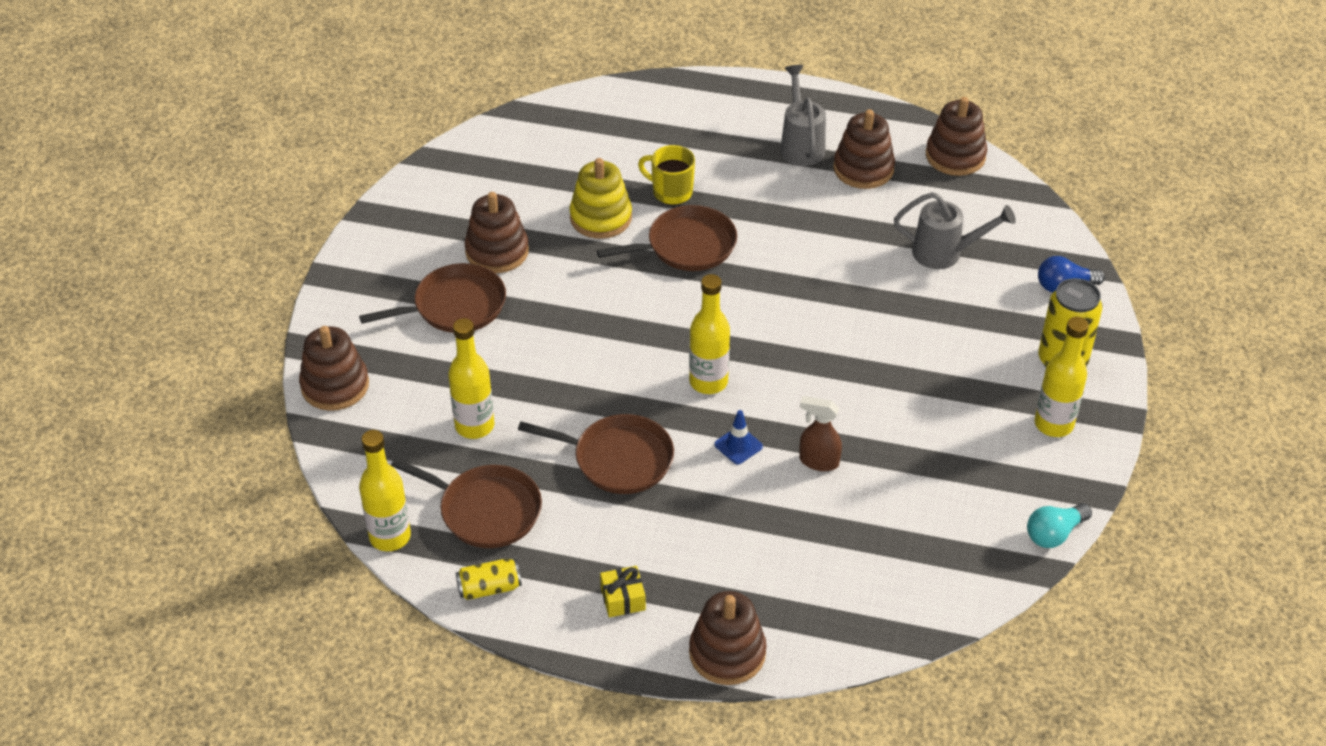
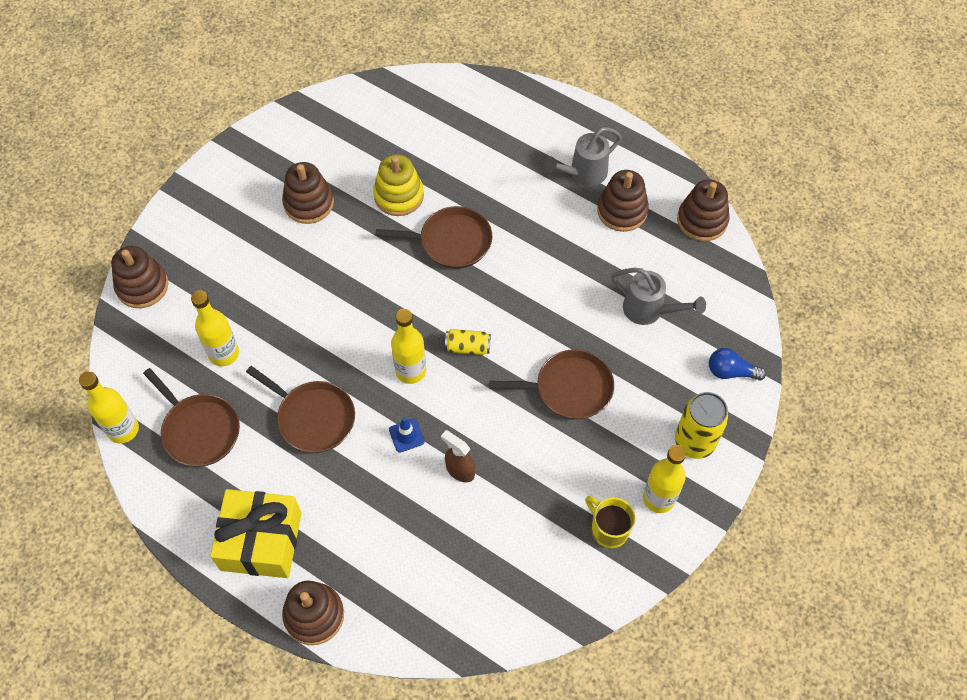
camera: 20 degrees right, 15 degrees up
(455, 306) = (256, 243): brown pan -> brown pan (569, 388)
(489, 588) = (172, 498): yellow can -> yellow can (467, 347)
(623, 599) = (261, 541): yellow gift -> yellow gift, size x2.36
(671, 192) = (462, 187): yellow mug -> yellow mug (609, 529)
(801, 145) = (583, 173): grey watering can -> grey watering can turned 135 degrees counterclockwise
(1054, 534) = (610, 599): turquoise light bulb -> none

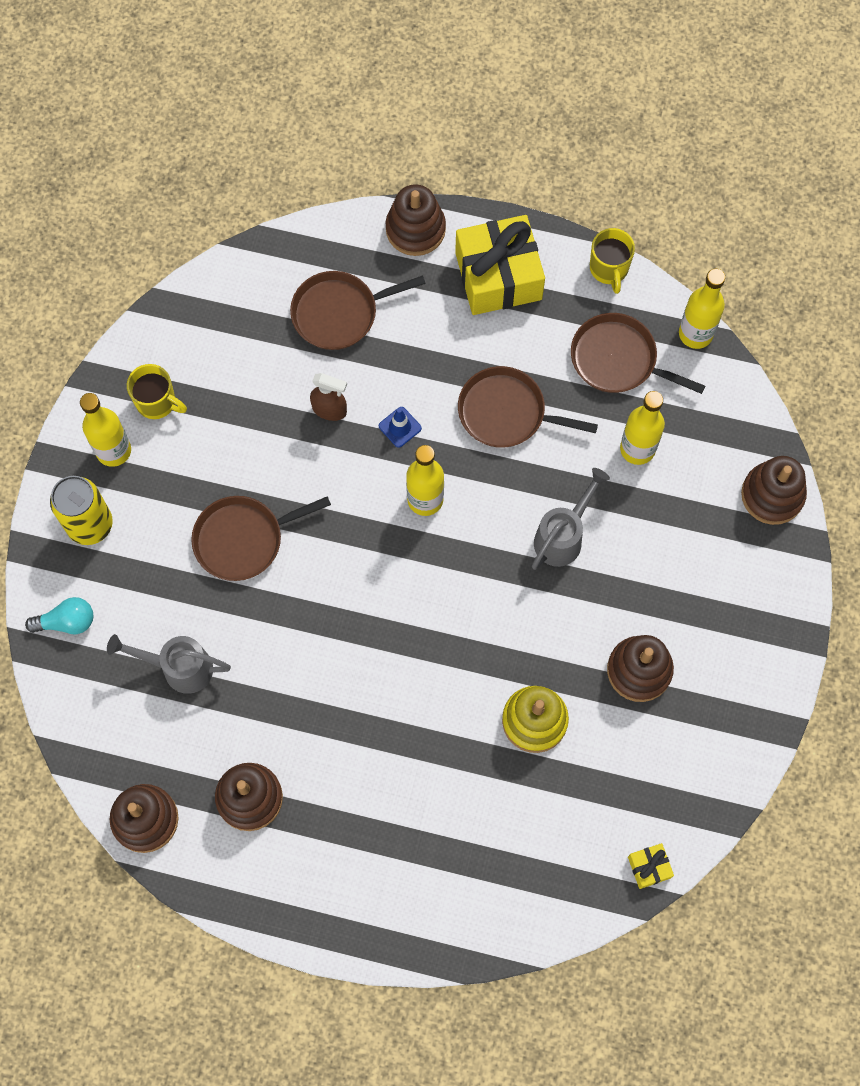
camera: 160 degrees right, 10 degrees up
(162, 513) = (609, 269): none -> yellow mug
(365, 92) = (649, 867): none -> yellow gift
(451, 241) = (444, 678): brown pan -> brown pan (339, 313)
(467, 347) = (373, 549): yellow can -> none
(583, 173) = (315, 838): grey watering can -> grey watering can (563, 536)
(731, 372) = (67, 622): blue light bulb -> turquoise light bulb

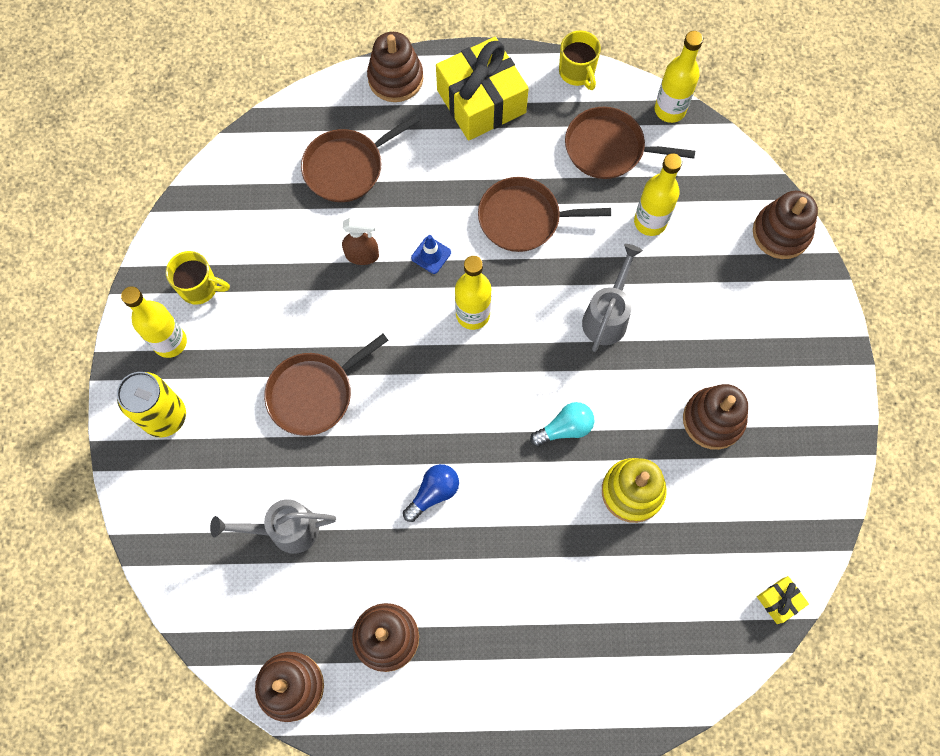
camera: 15 degrees left, 0 degrees up
(67, 622) = (165, 514): turquoise light bulb -> turquoise light bulb (565, 428)
(334, 670) = (433, 493): none -> blue light bulb

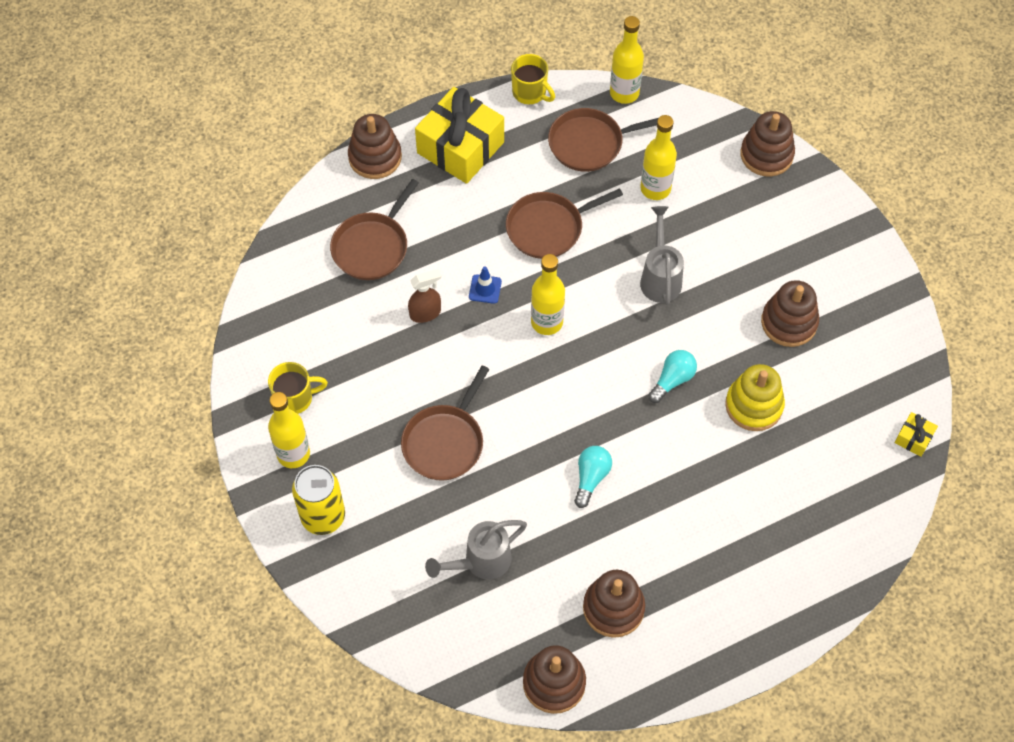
camera: 25 degrees left, 10 degrees down
(433, 493) = (591, 478): blue light bulb -> turquoise light bulb

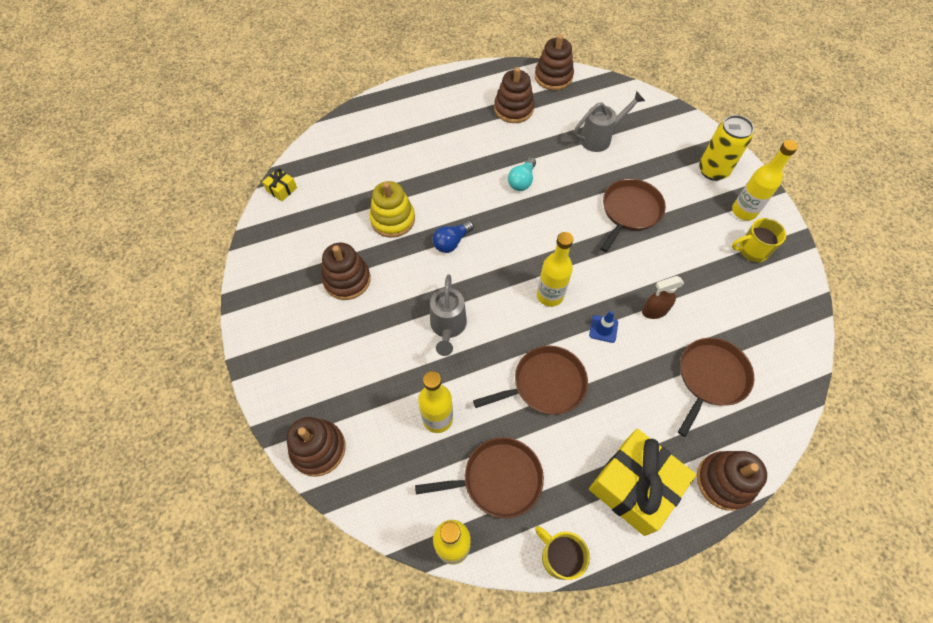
camera: 175 degrees left, 0 degrees up
(672, 380) = (452, 242): turquoise light bulb -> blue light bulb

